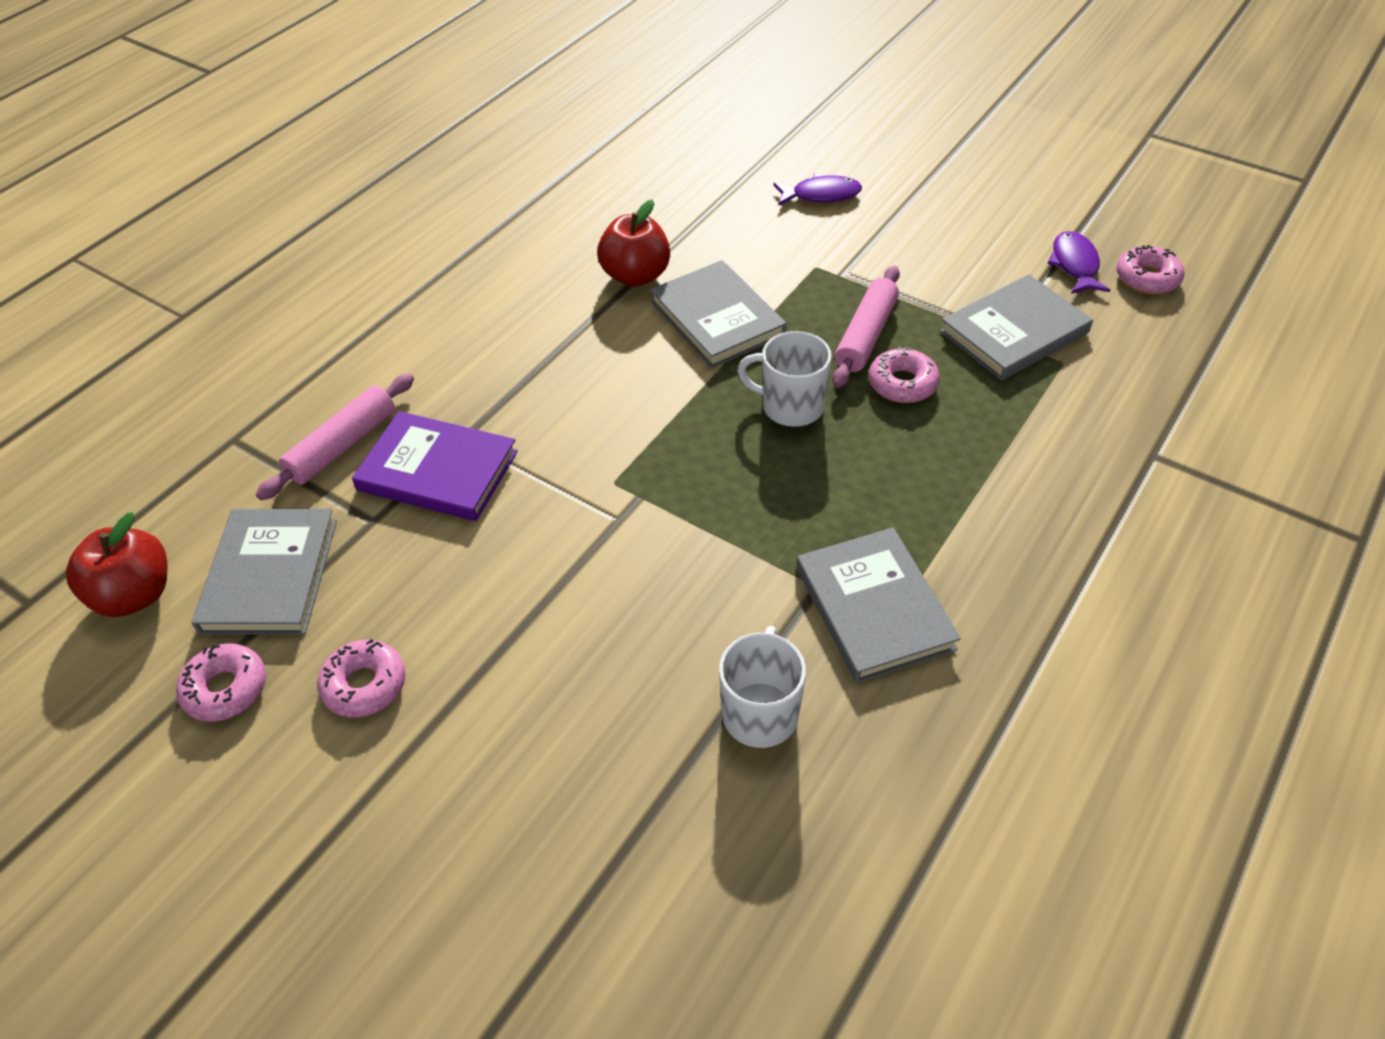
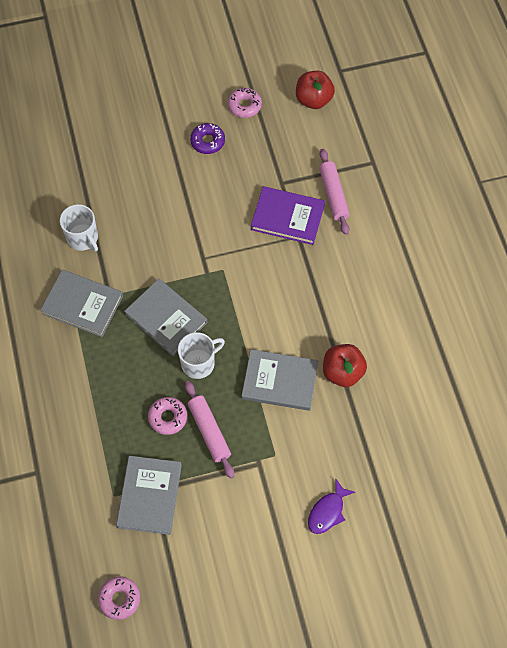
camera: 130 degrees right, 15 degrees up
(270, 575) = (284, 140): grey book -> grey book (166, 318)
(364, 685) = (207, 141): pink donut -> purple donut
(438, 470) = (287, 217): purple book -> purple book turned 45 degrees clockwise
(1074, 264) = (161, 576): purple fish -> none

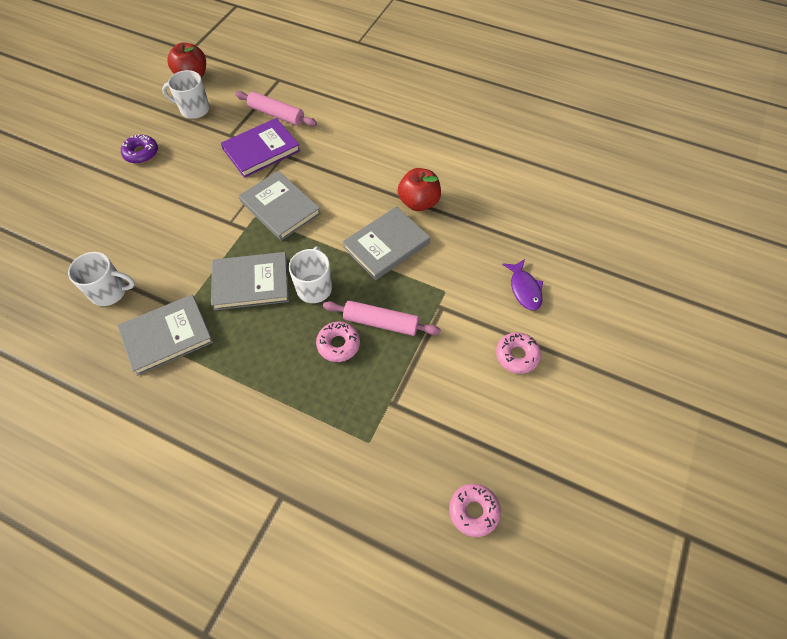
camera: 50 degrees left, 5 degrees down
(149, 496) = (396, 411): grey book -> grey book (280, 207)
(244, 106) = (144, 114): pink donut -> pink donut (517, 355)
(282, 134) = (194, 109): none -> white mug

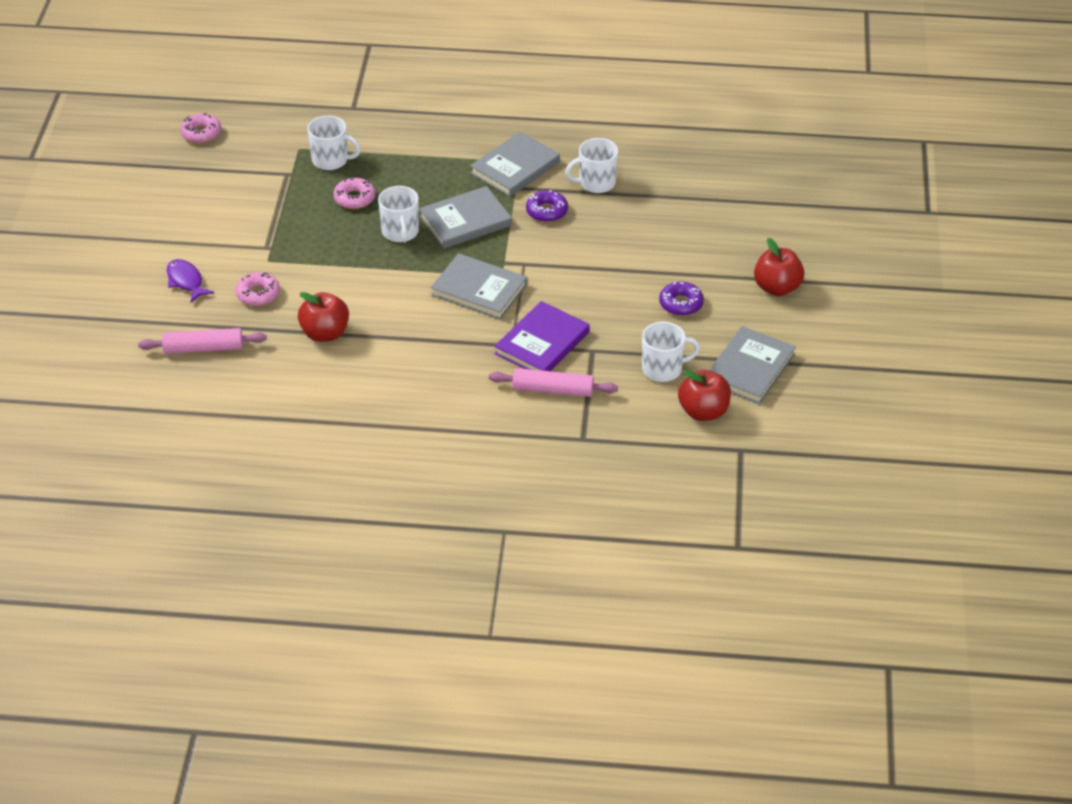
camera: 160 degrees right, 15 degrees down
(64, 147) = (777, 288): none -> red apple
(175, 272) = (547, 211): none -> purple donut
(341, 409) = (331, 160): none -> white mug
(381, 322) = (322, 222): pink rolling pin -> pink rolling pin (203, 348)
(386, 245) = (344, 284): grey book -> grey book (750, 368)
(517, 355) = (184, 229): pink donut -> pink donut (258, 294)

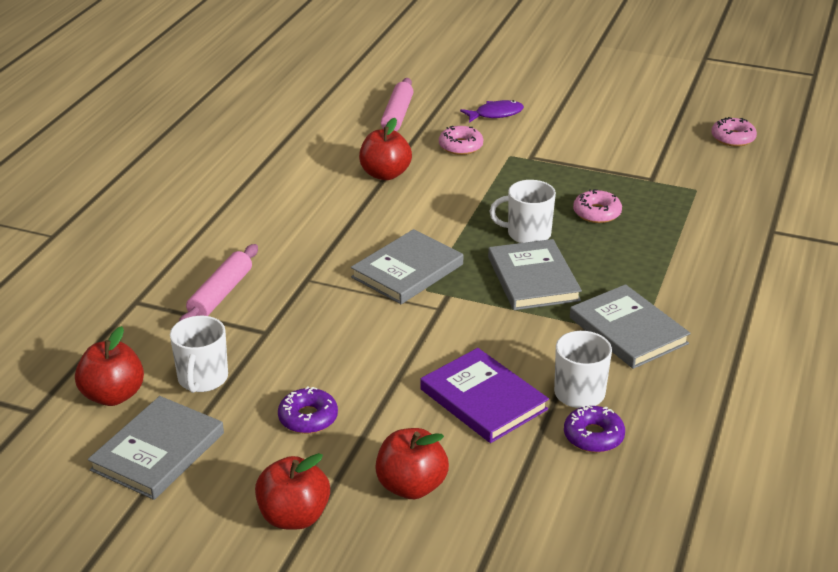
camera: 105 degrees right, 10 degrees down
(331, 160) = (670, 206): white mug -> none
(542, 343) = (298, 299): purple book -> purple book (483, 399)
(547, 211) = (532, 341): purple donut -> purple donut (593, 436)
(724, 242) = (411, 486): none -> red apple
(750, 368) = (158, 451): grey book -> grey book turned 75 degrees clockwise

